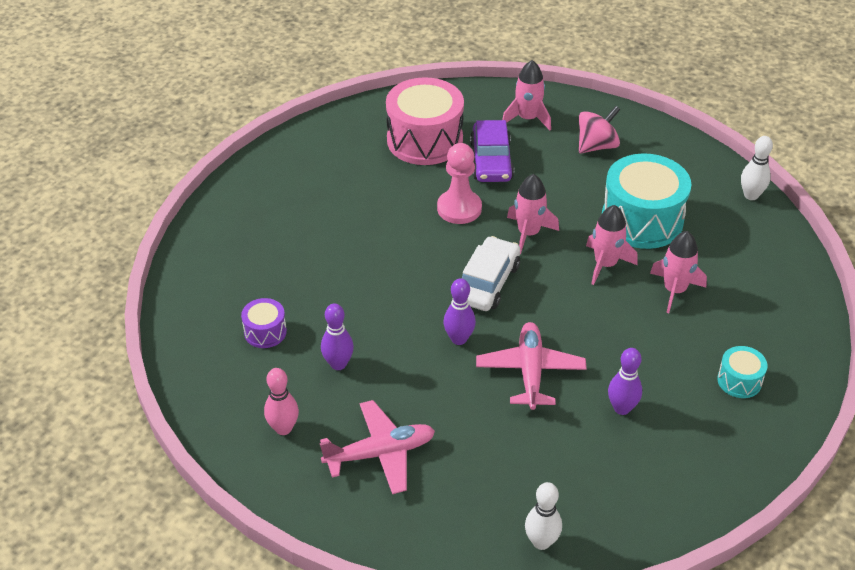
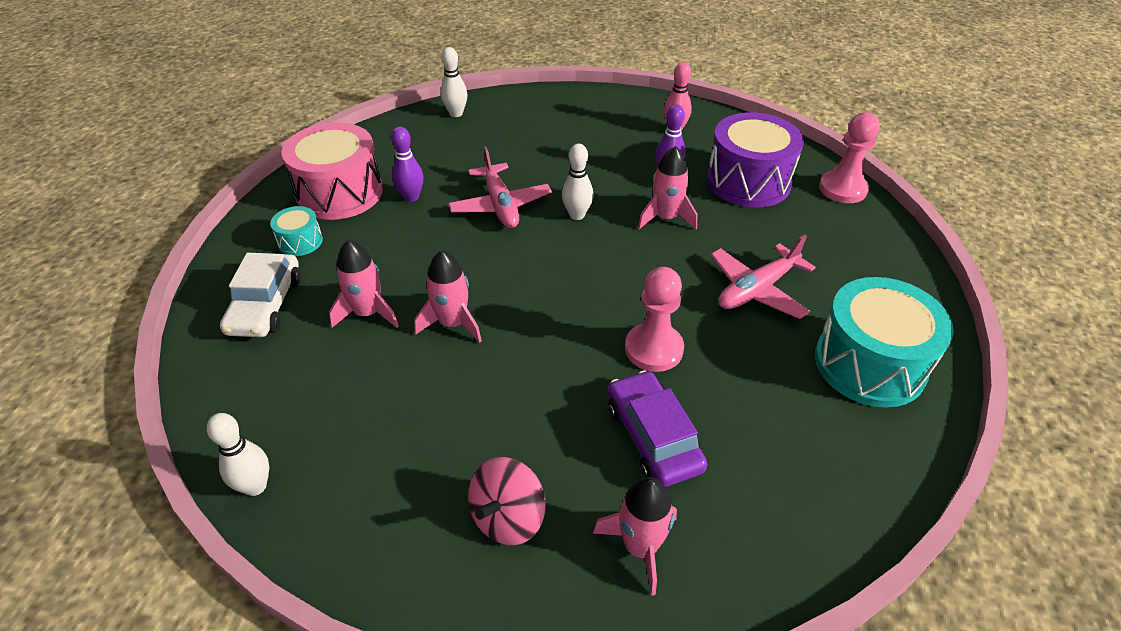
camera: 160 degrees right, 0 degrees up
(184, 299) = (842, 189): none -> pink pawn
(265, 332) = (748, 182): purple drum -> purple drum, size x2.10
(380, 453) = (593, 131): pink plane -> pink plane (757, 290)
(425, 140) = (767, 447): pink drum -> pink drum (339, 193)
(459, 339) = (577, 215): purple bowling pin -> white bowling pin
(487, 282) = (576, 271): white car -> white car (265, 305)
(528, 233) = (555, 338): pink rocket -> pink rocket (666, 218)
(642, 220) = (416, 397): turquoise drum -> turquoise drum (869, 364)

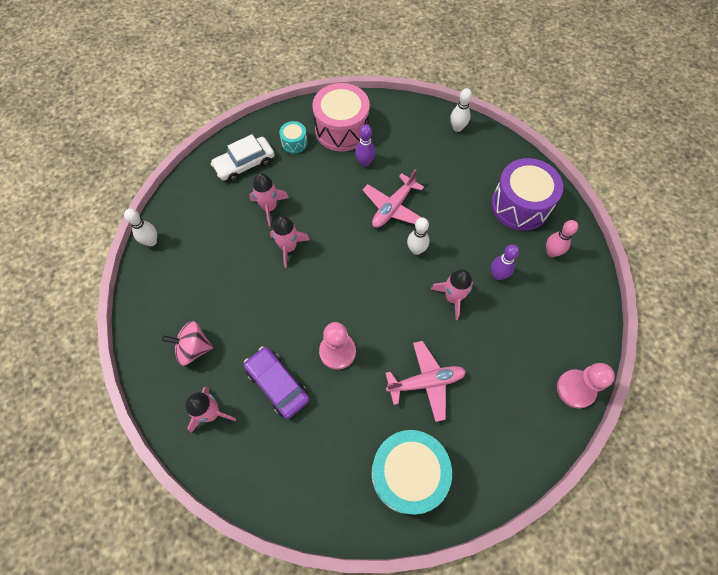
camera: 55 degrees right, 20 degrees up
(653, 437) = (277, 384): purple car -> purple car turned 75 degrees counterclockwise
(748, 182) = (531, 326): purple drum -> purple drum (520, 205)
(757, 290) = (426, 382): pink plane -> pink plane turned 150 degrees clockwise

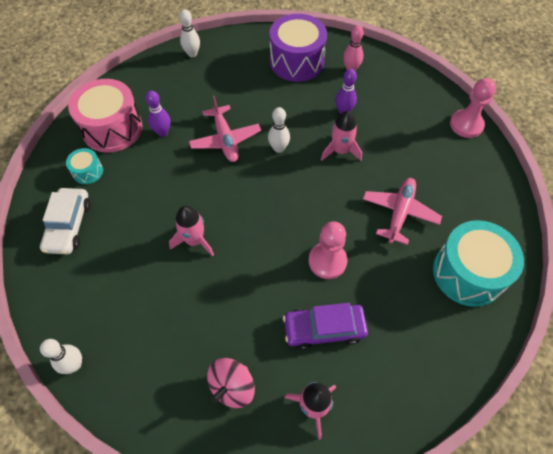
camera: 55 degrees left, 5 degrees down
(269, 207) = (137, 232): pink rocket -> none

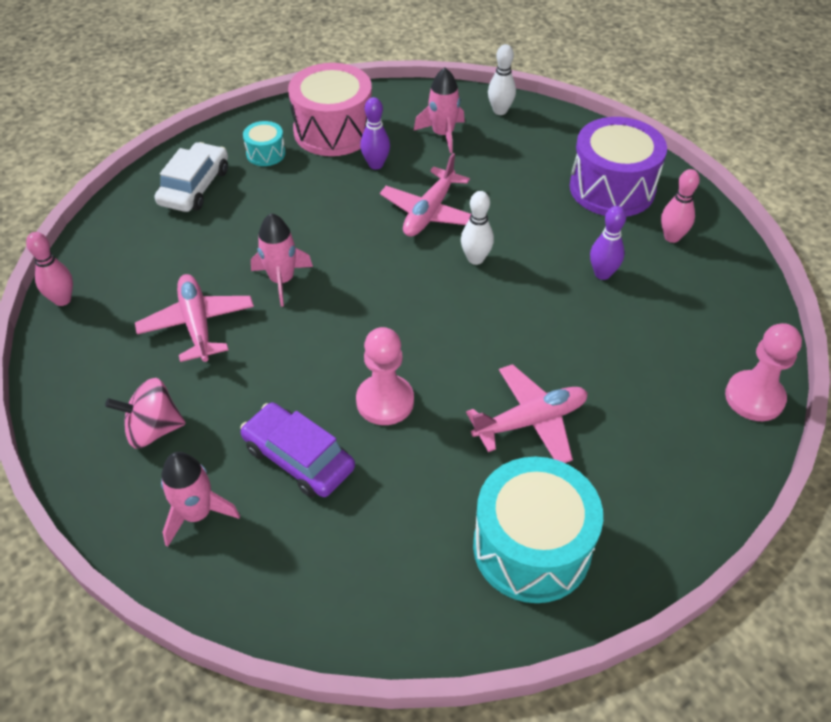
camera: 45 degrees right, 10 degrees down
(69, 225) = (195, 187): white car -> white car turned 150 degrees clockwise
(74, 364) = (62, 300): white bowling pin -> pink bowling pin
(179, 306) = (197, 324): none -> pink plane
(340, 151) = (544, 310): pink rocket -> pink rocket (443, 134)

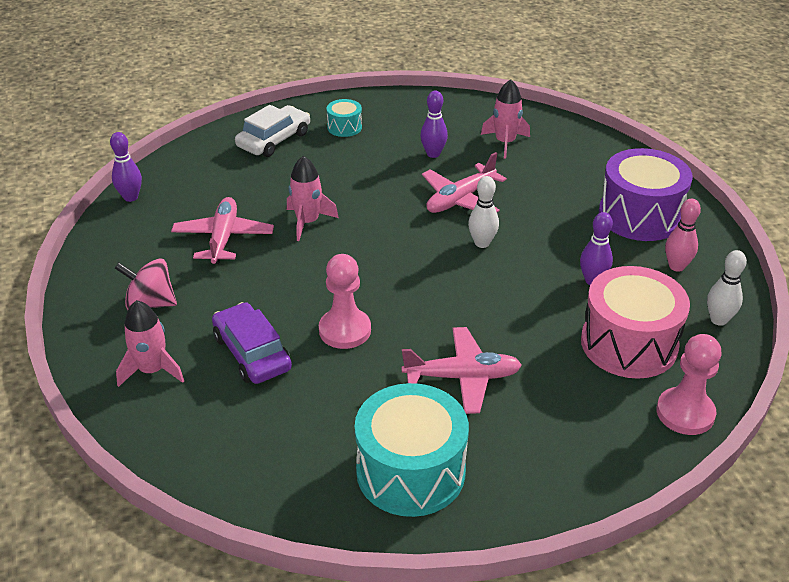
camera: 20 degrees right, 10 degrees down
(62, 300) = (130, 197): pink bowling pin -> purple bowling pin
(333, 131) = (410, 121): pink drum -> pink drum (629, 344)
(500, 111) = (567, 134): white bowling pin -> white bowling pin (718, 320)

